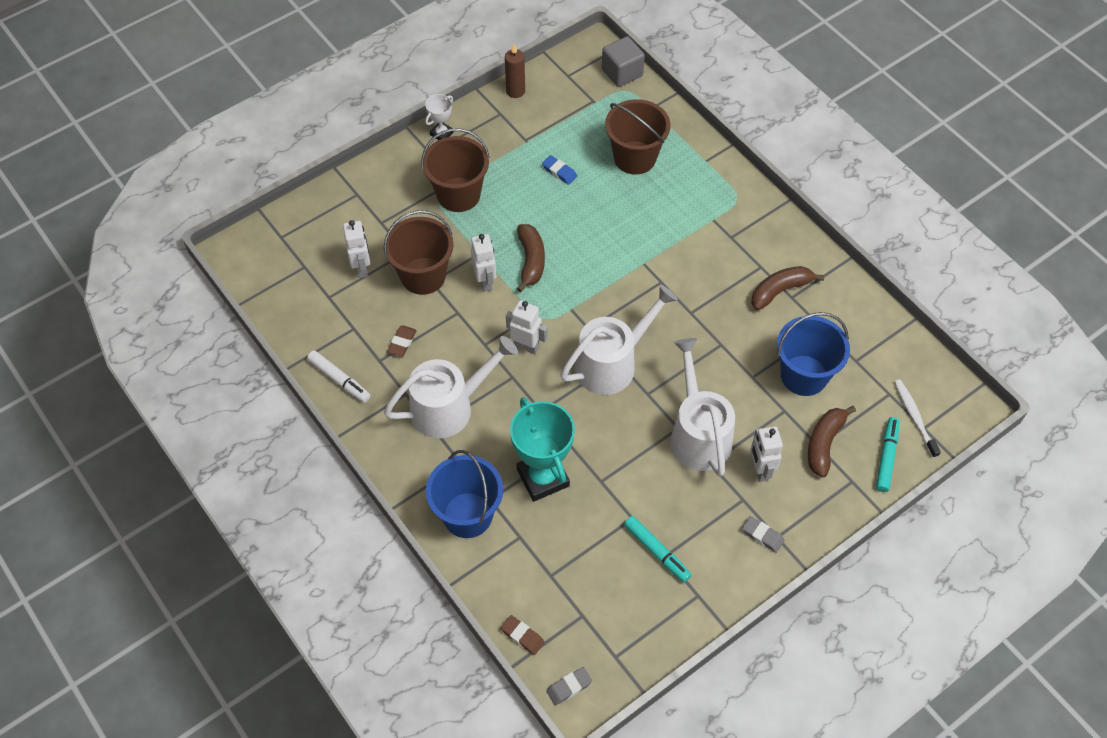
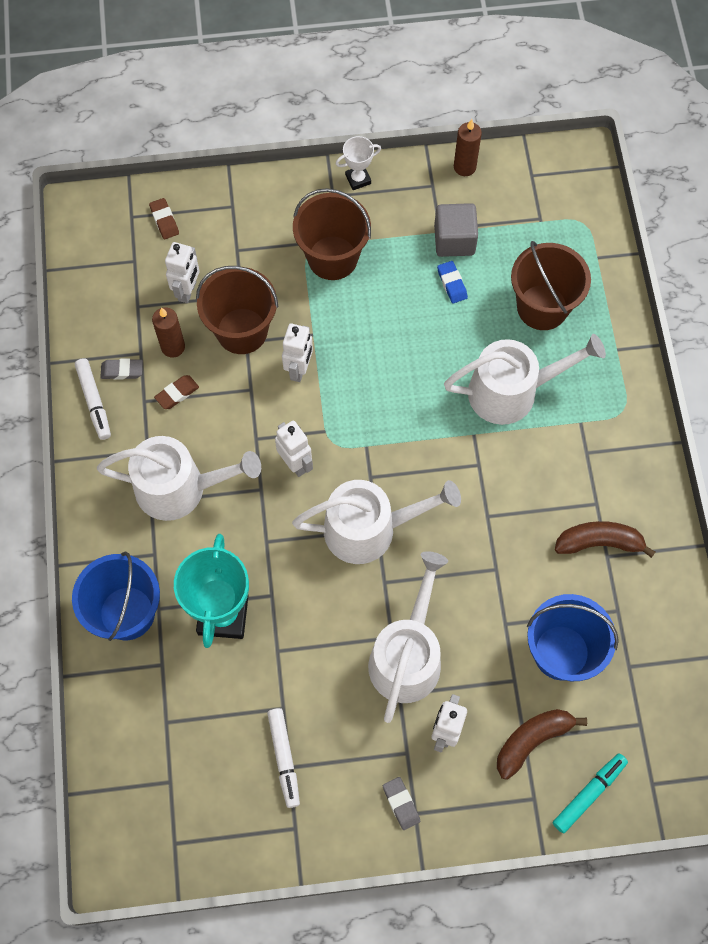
camera: 30 degrees right, 10 degrees up
(376, 312) = (173, 347): none -> brown candle
(522, 636) = (100, 769): brown eraser -> brown eraser (164, 220)
(531, 261) = (359, 371): brown banana -> none
(569, 687) = (111, 848): grey eraser -> grey eraser (122, 371)
(622, 73) = (592, 200): grey cube -> grey cube (454, 240)
(651, 222) = (511, 391): none -> white watering can
(656, 552) = (284, 758): turquoise marker -> white marker
(914, 417) = (650, 766): white toothbrush -> none

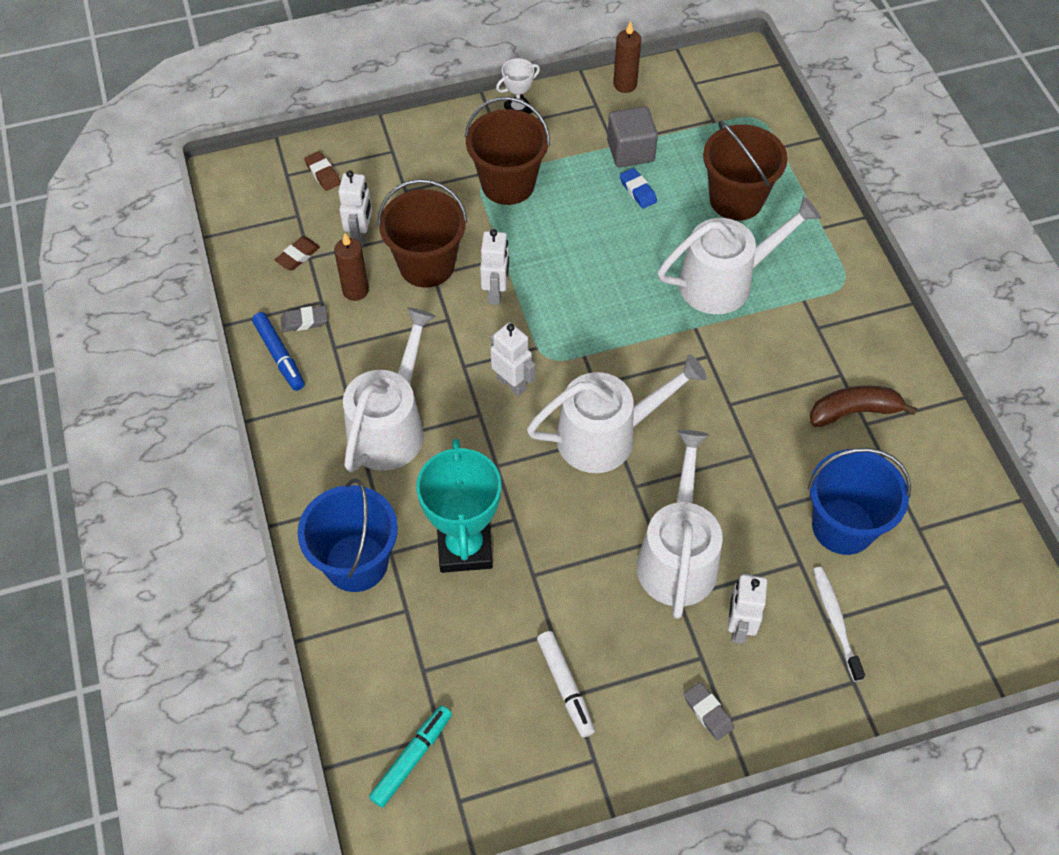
camera: 10 degrees left, 10 degrees down
(94, 402) = (279, 356): white marker -> blue marker
(177, 394) = (369, 335): brown eraser -> brown eraser (298, 256)
(179, 488) = (390, 427): white watering can -> white watering can turned 60 degrees counterclockwise
(532, 740) = (835, 621): brown banana -> white toothbrush
(589, 794) = (912, 666): turquoise marker -> turquoise marker (412, 758)

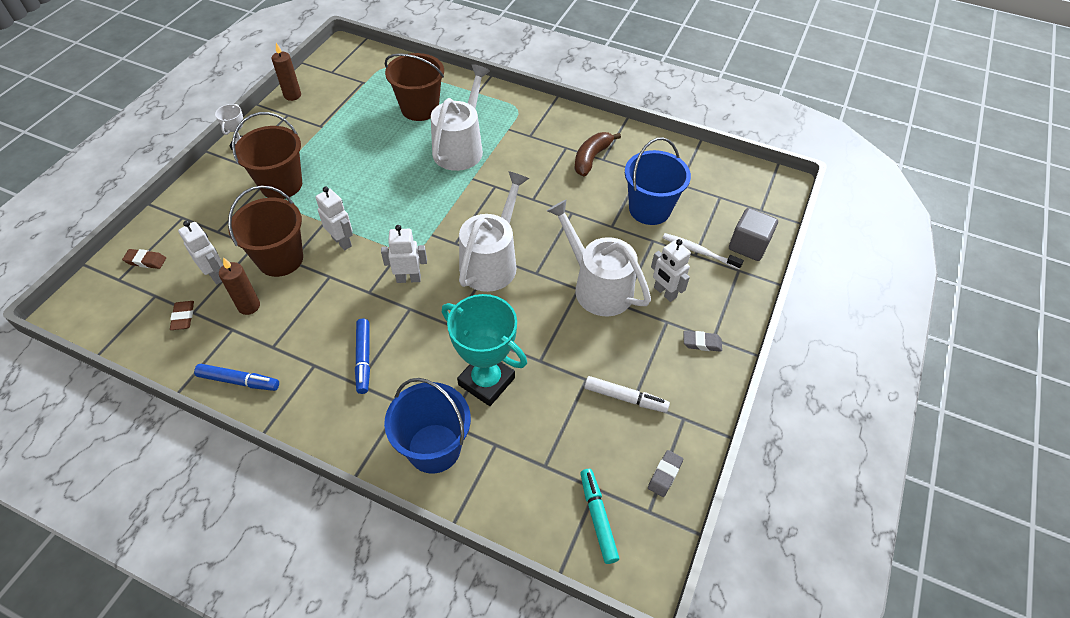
camera: 50 degrees left, 5 degrees down
(304, 321) = (233, 349): grey eraser -> grey eraser (664, 475)
(390, 427) = (363, 359): white watering can -> blue marker
(630, 151) = (335, 123): grey cube -> grey cube (748, 245)
(637, 191) = (362, 138): blue eraser -> none

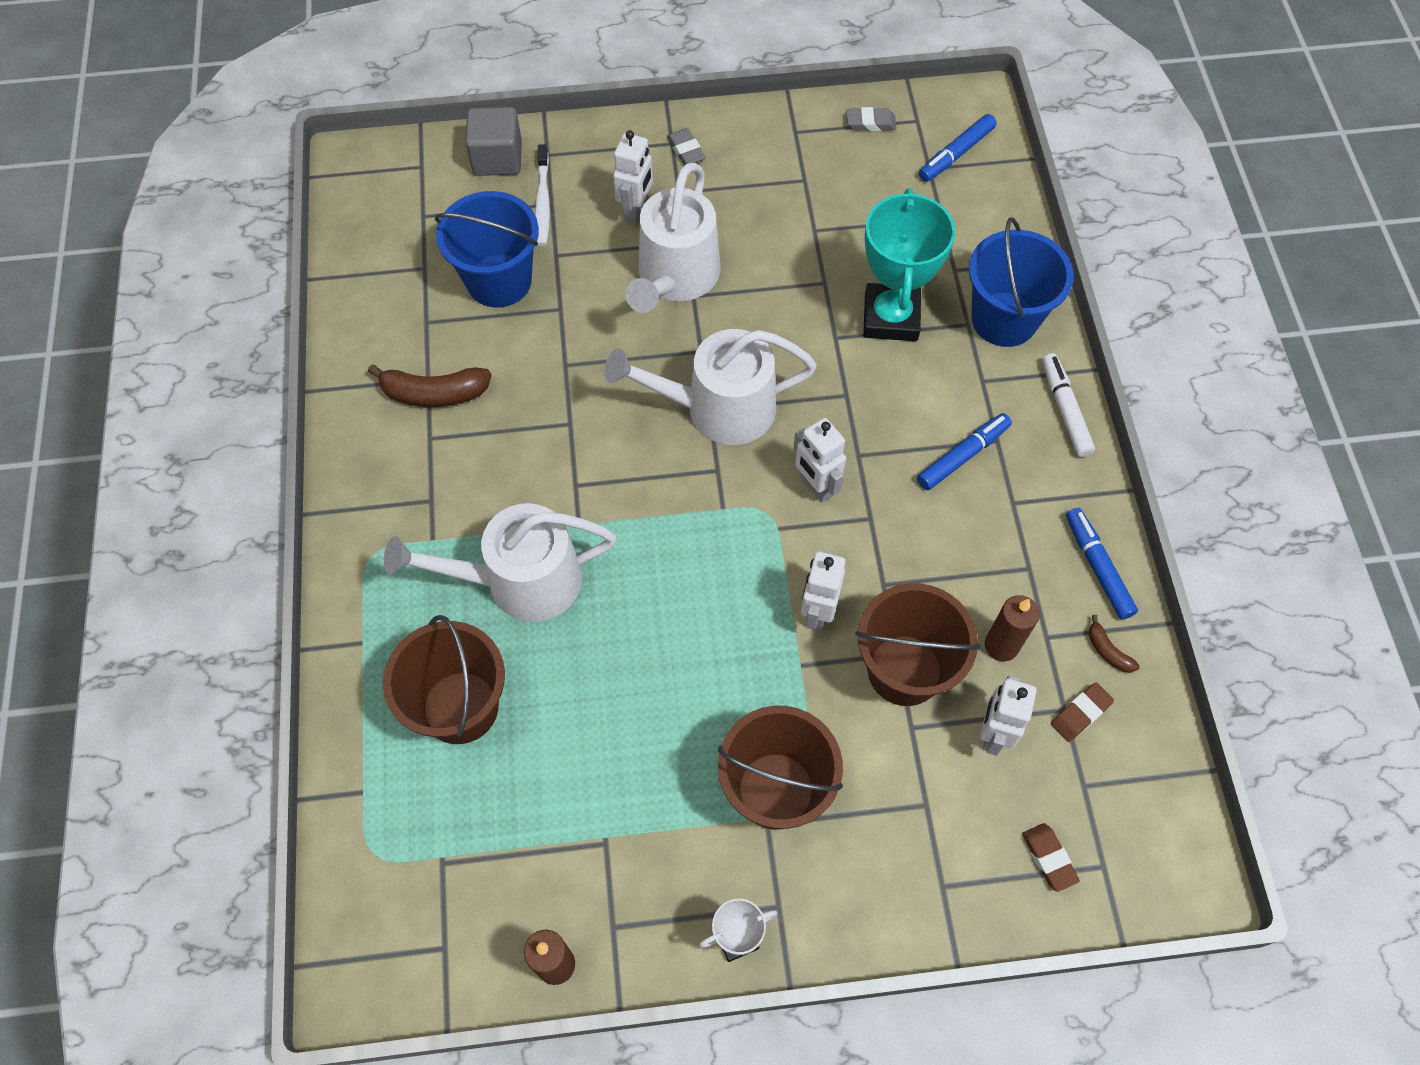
camera: 120 degrees left, 10 degrees up
(196, 352) = (1107, 651): none -> brown banana
(598, 517) = (956, 154): turquoise marker -> blue marker
(625, 398) = (810, 187): white marker -> white marker (1065, 409)

